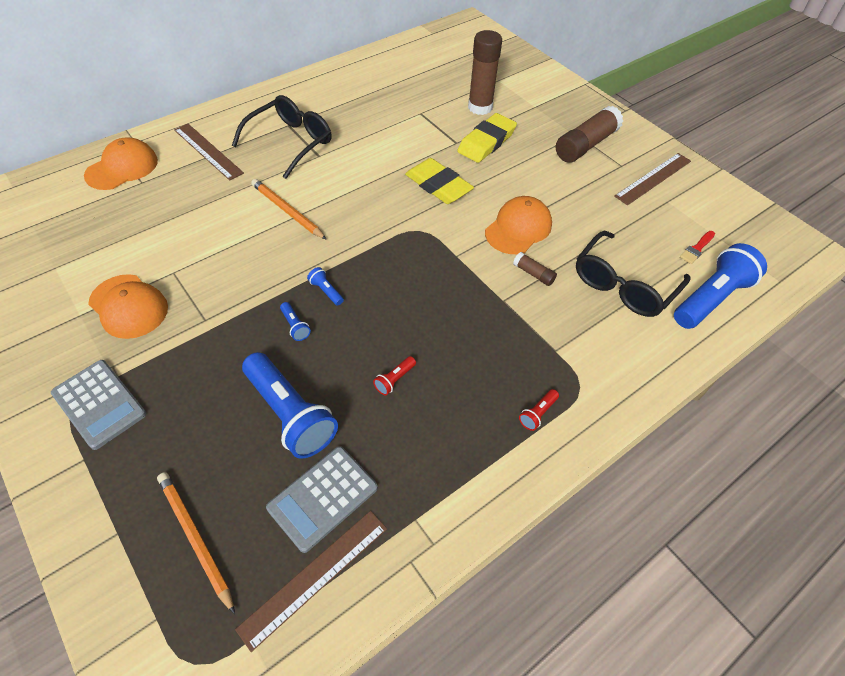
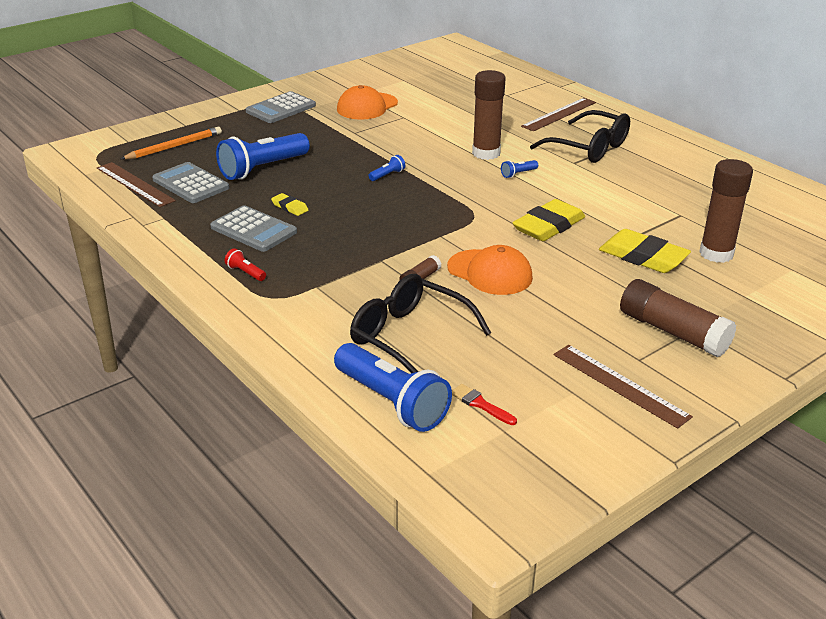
camera: 90 degrees right, 20 degrees down
(122, 168) = (522, 86): orange cap -> none
(287, 211) = (486, 153): orange pencil -> brown glue stick
(295, 326) = (348, 165): blue flashlight -> blue flashlight (518, 174)
(394, 380) = (290, 207): red flashlight -> yellow eraser
(447, 413) = (253, 230): none -> grey calculator

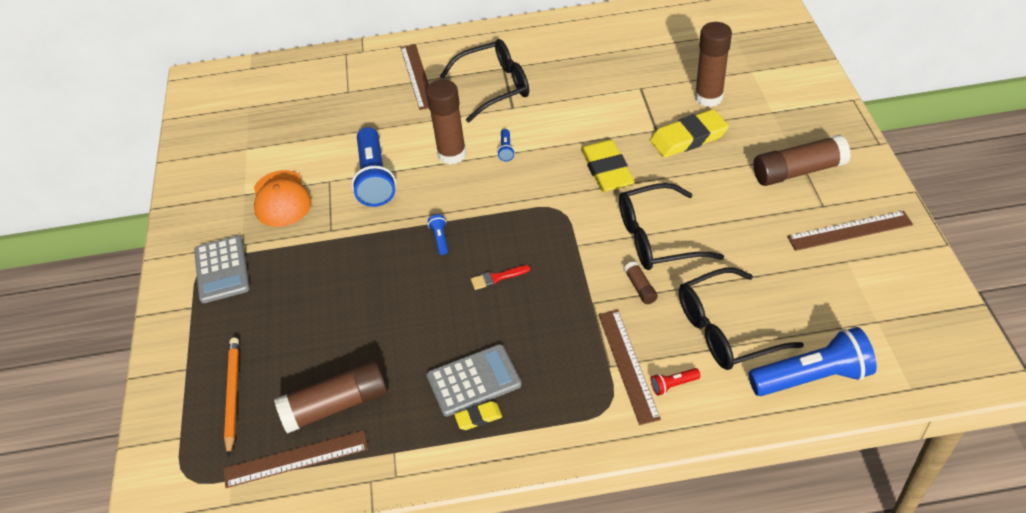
camera: 55 degrees left, 15 degrees up
(190, 184) = (335, 405): grey calculator -> brown glue stick
(245, 272) = (552, 413): red flashlight -> red flashlight (673, 385)
(262, 169) = (350, 331): blue flashlight -> blue flashlight (374, 178)
(290, 207) = (448, 336): yellow eraser -> yellow eraser (478, 417)
(324, 295) = (628, 365): none -> brown ruler
(480, 404) = (839, 321): red brush -> red brush (497, 278)
(490, 272) = (657, 238): orange cap -> black glasses

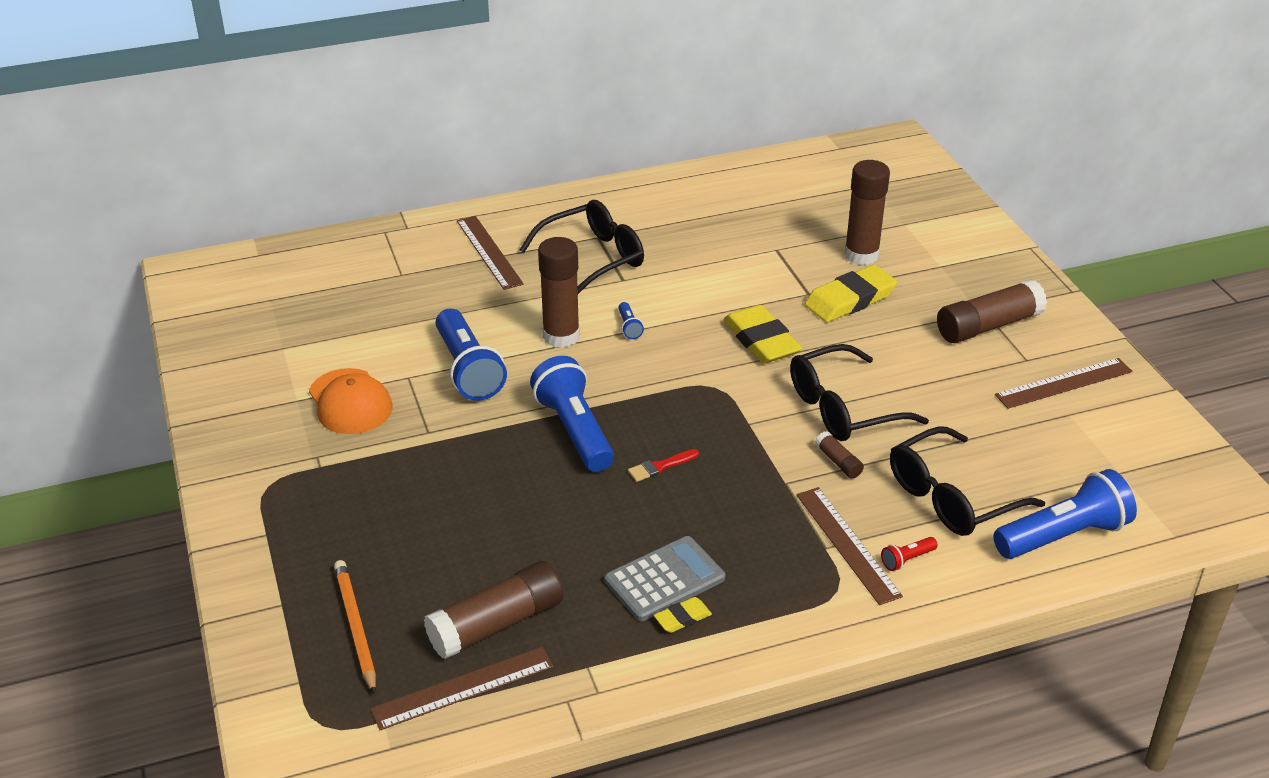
camera: 15 degrees left, 10 degrees down
(222, 270) = (294, 488): grey calculator -> none
(440, 239) = (574, 430): blue flashlight -> blue flashlight, size x2.41

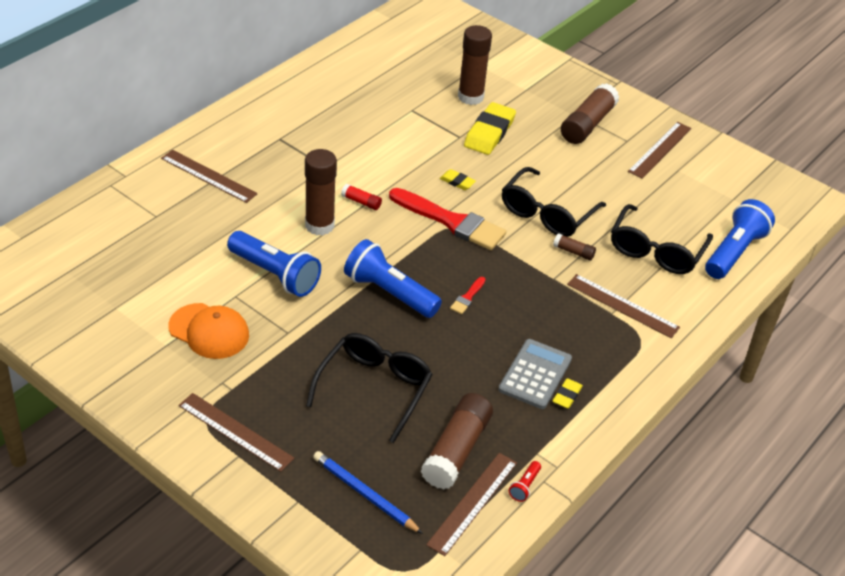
camera: 35 degrees left, 5 degrees up
(285, 509) = (235, 431): none -> brown ruler
(356, 627) = (365, 494): orange pencil -> blue pencil
(593, 258) = (290, 157): black glasses -> black glasses (374, 389)
(629, 327) = (361, 202): blue flashlight -> red glue stick
(715, 380) = (451, 222): none -> red brush
(761, 340) = (457, 182): yellow eraser -> yellow eraser, size x0.49
(907, 559) = (663, 302): red flashlight -> red flashlight (524, 486)

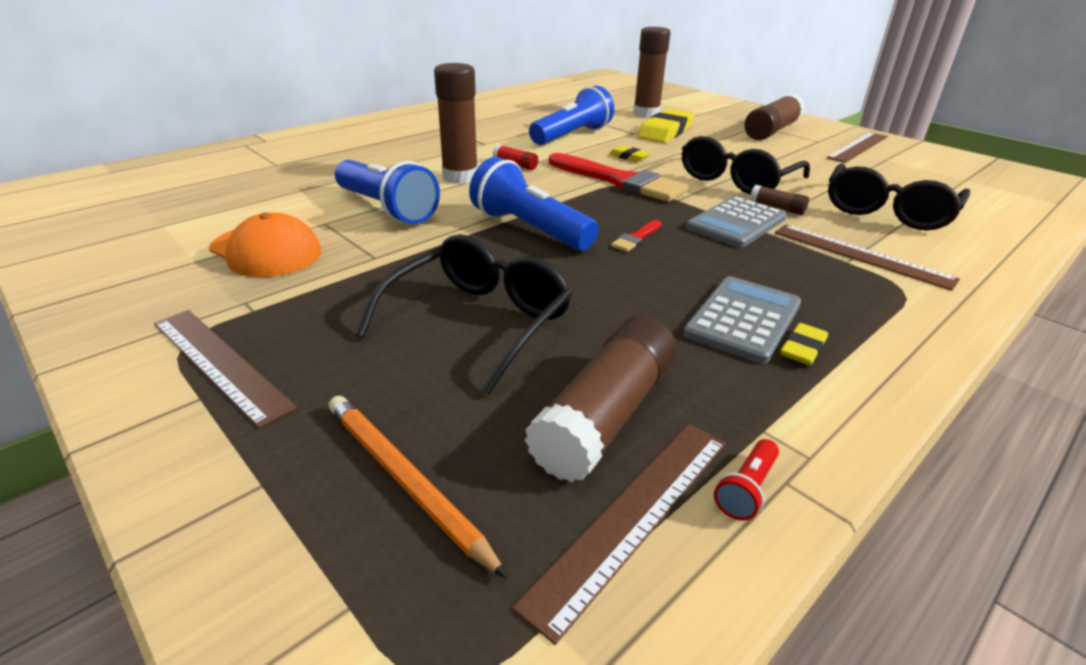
camera: 10 degrees right, 10 degrees down
(208, 176) = (354, 144): brown ruler -> none
(365, 494) = (406, 480): blue pencil -> orange pencil
(540, 274) = (736, 223): none -> grey calculator
(734, 252) = (995, 217): blue flashlight -> blue flashlight (572, 136)

